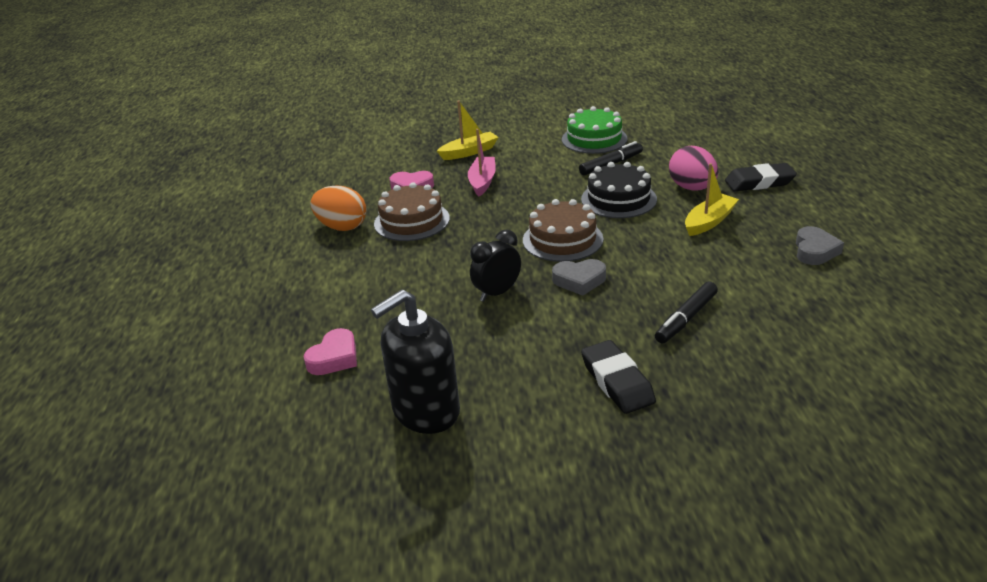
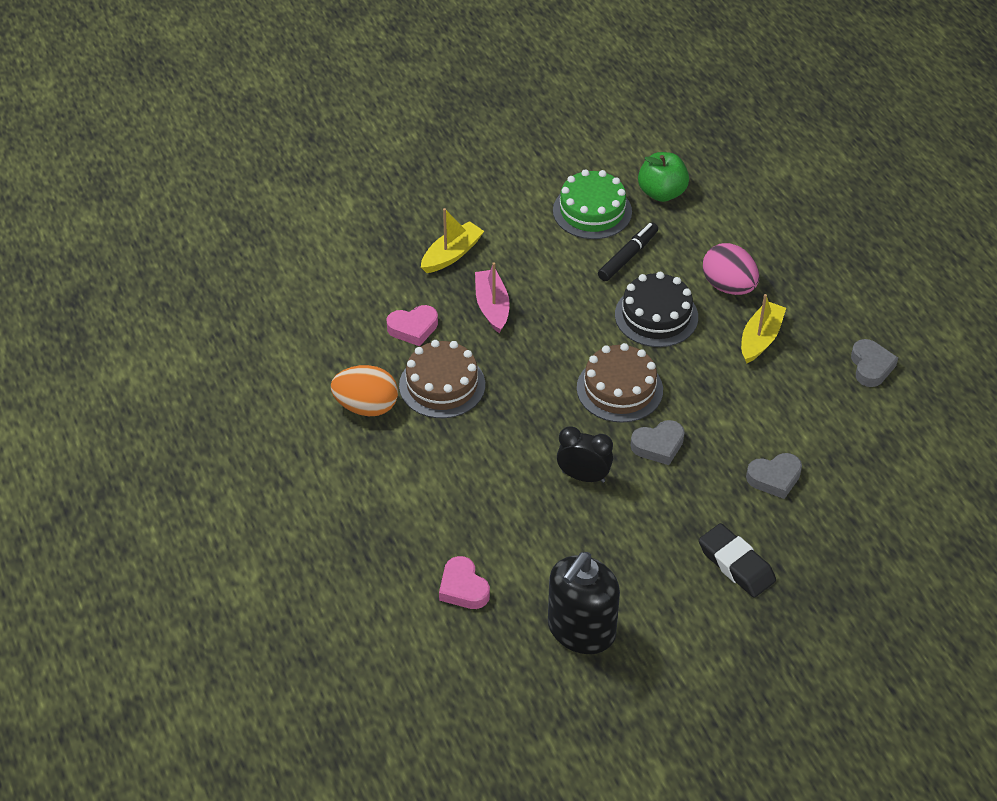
camera: 20 degrees left, 15 degrees up
(334, 358) = (463, 588): pink heart -> pink heart turned 135 degrees clockwise
(497, 293) = (583, 476): black clock -> black clock turned 75 degrees clockwise
(656, 134) = (662, 193): none -> green apple
(686, 319) = (774, 478): black marker -> grey heart
(759, 182) = (796, 267): black eraser -> none

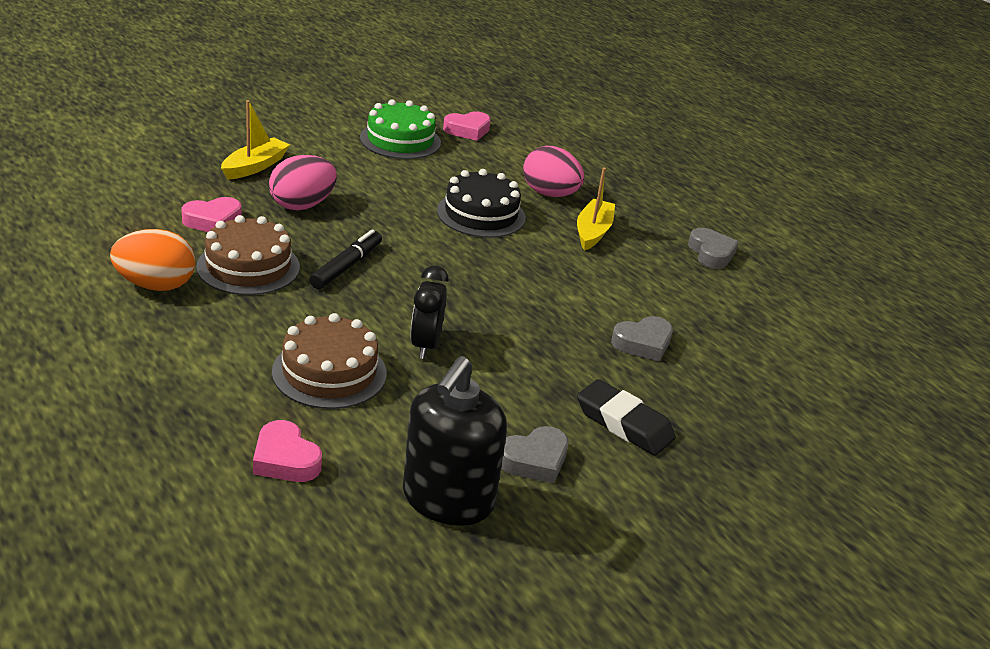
camera: 15 degrees left, 15 degrees down
(492, 306) = (302, 205): pink boat -> pink egg
(583, 476) = (425, 345): black clock -> black clock turned 90 degrees counterclockwise
(619, 389) = (453, 270): brown cake -> brown cake (329, 372)
(628, 256) = (442, 172): black marker -> black marker (346, 266)
(658, 445) = (506, 317): grey heart -> grey heart (534, 460)
(662, 193) = (467, 130): green apple -> pink heart

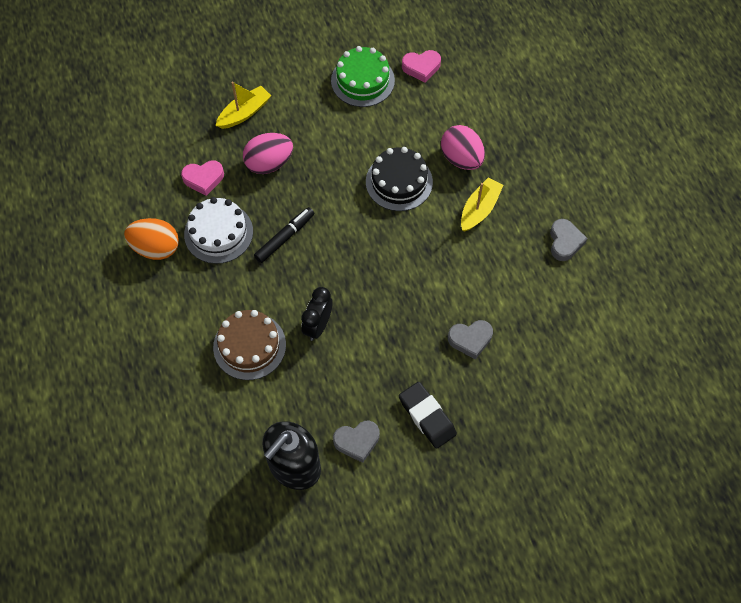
camera: 20 degrees right, 30 degrees up
(248, 267) = (218, 233): brown cake -> white cake
(285, 459) = (207, 420): pink heart -> none

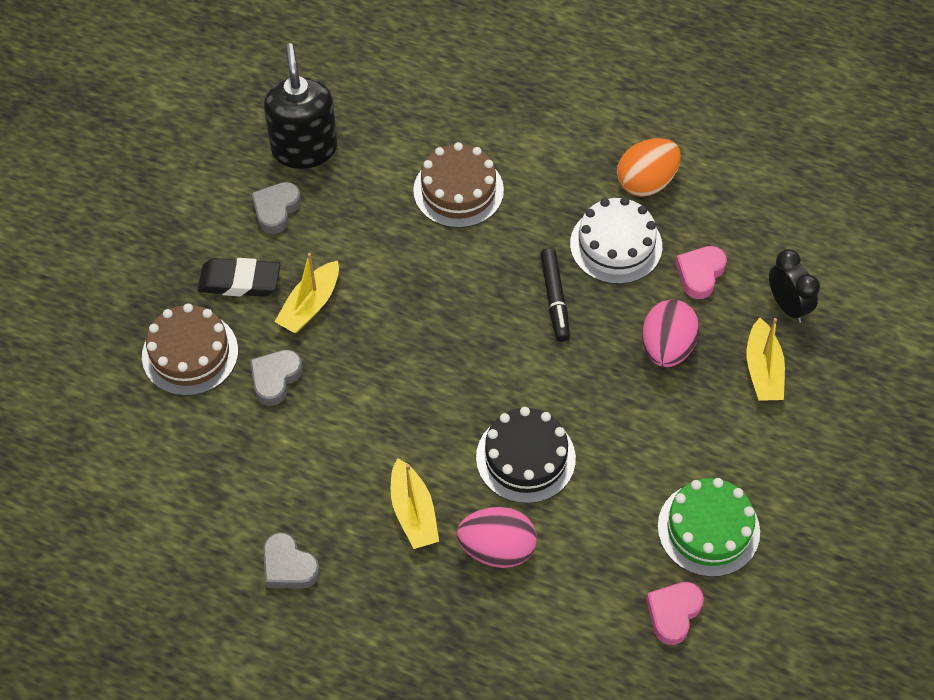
camera: 130 degrees right, 5 degrees down
(318, 326) = (424, 259): black clock -> black clock (787, 305)
(406, 362) = (310, 305): none -> yellow boat
(499, 400) = (190, 353): none -> brown cake

